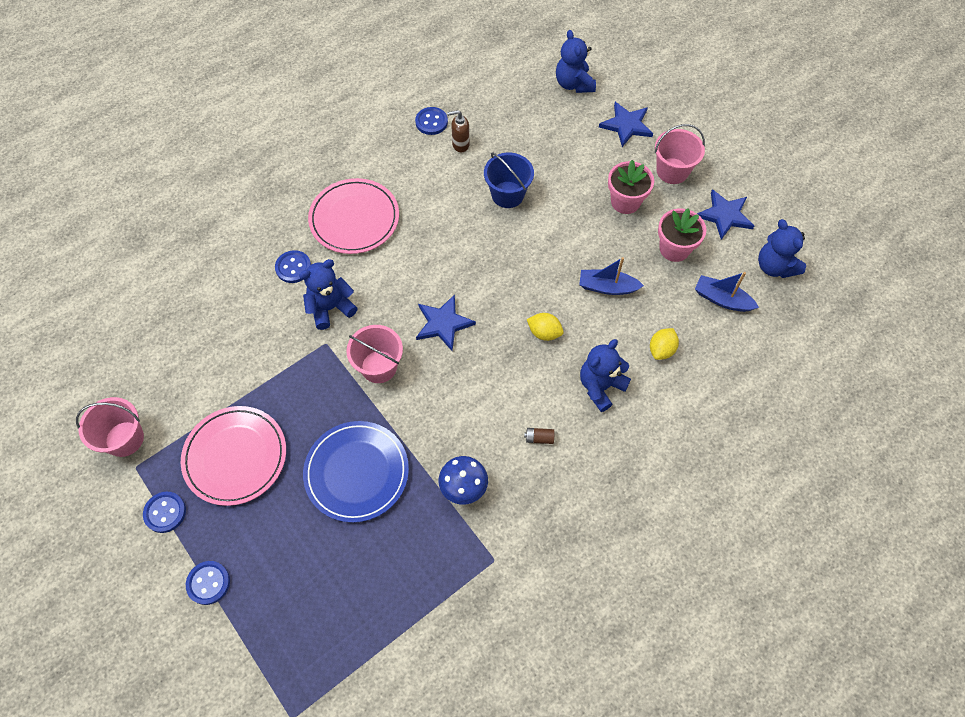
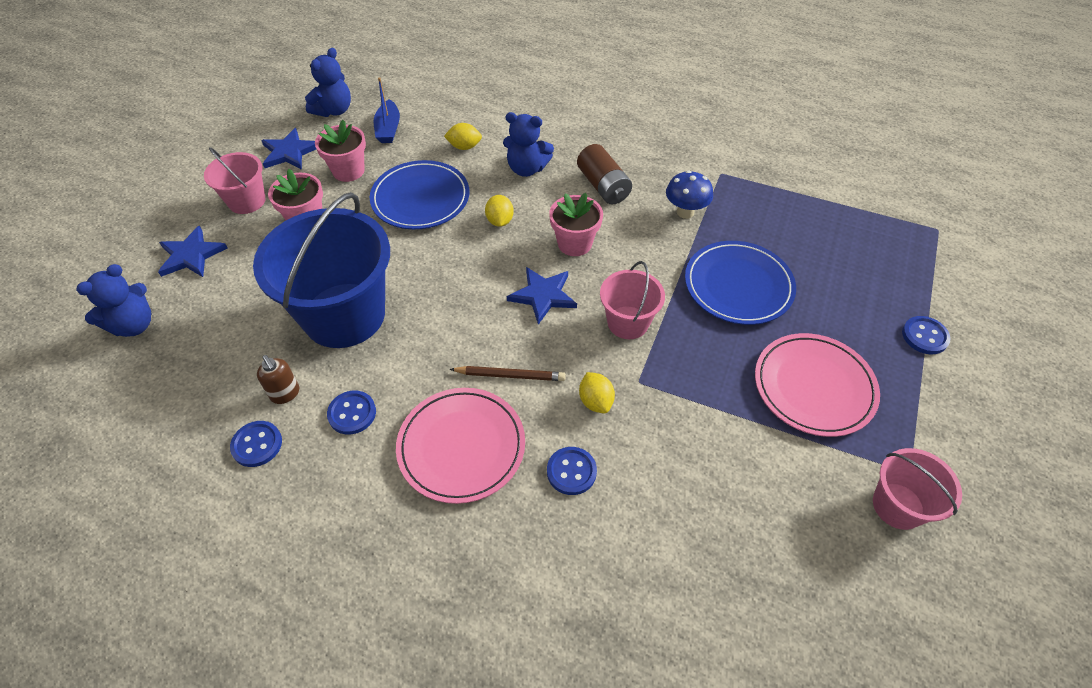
camera: 120 degrees left, 10 degrees down
(165, 512) = (915, 411): blue button -> blue button (352, 413)
(330, 308) = (595, 401): blue teddy bear -> yellow lemon
(387, 268) = (510, 375): none -> brown pencil
(483, 375) = (574, 243): none -> pink flower pot
(507, 194) = (344, 315): blue bucket -> blue bucket, size x1.97
(539, 438) = (603, 186): brown battery -> brown battery, size x2.25
(607, 287) = (420, 198): blue boat -> blue plate

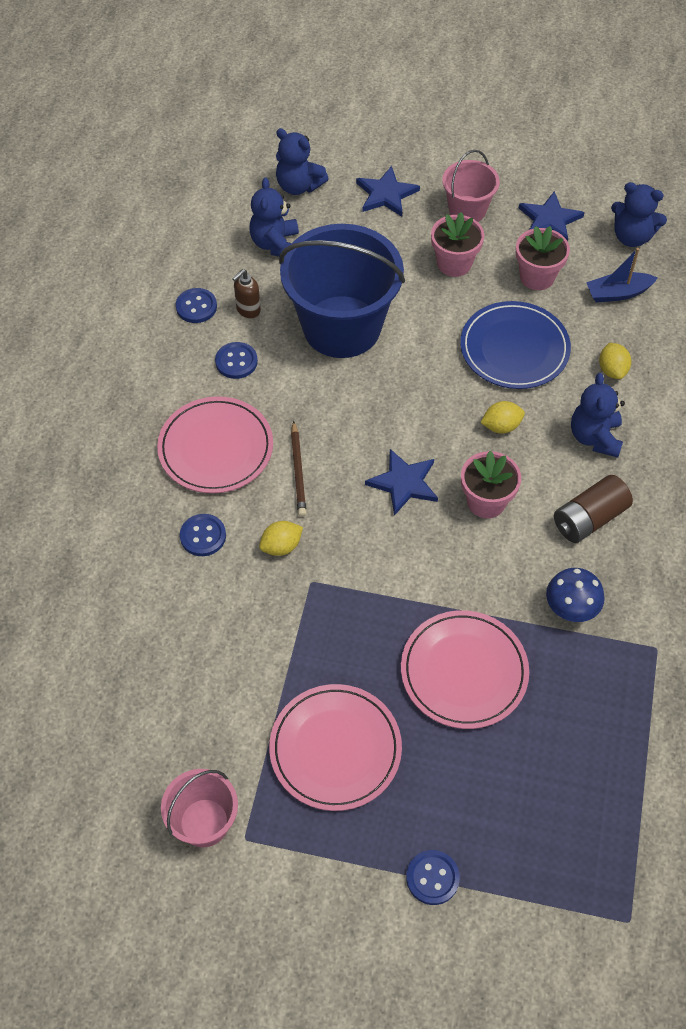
camera: 80 degrees right, 5 degrees up
(205, 357) = (275, 244): none -> blue teddy bear
(628, 322) = (385, 564): pink bucket -> none
(738, 285) = (464, 671): blue plate -> pink plate

